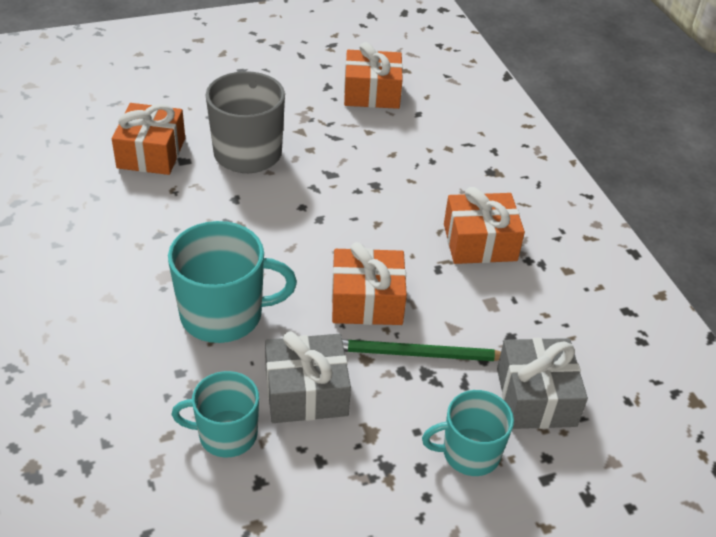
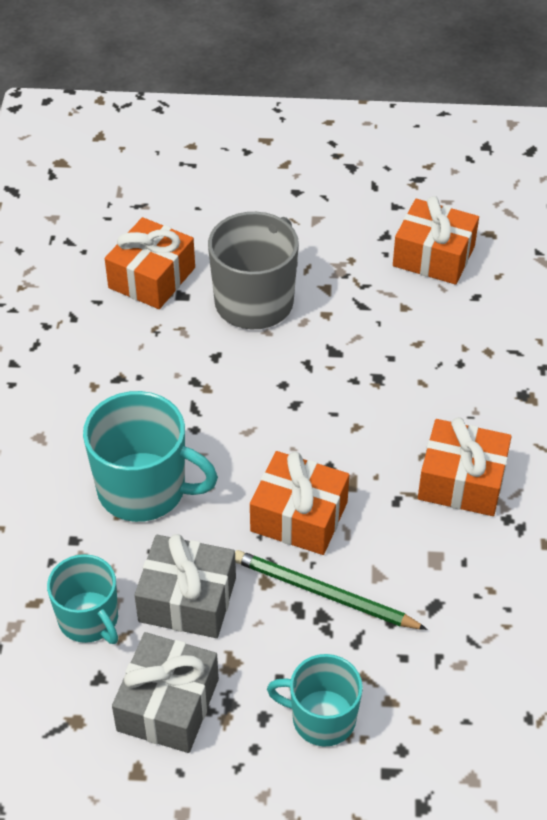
camera: 25 degrees right, 5 degrees up
(226, 434) = (89, 619): turquoise mug -> turquoise mug turned 150 degrees counterclockwise
(536, 397) = (426, 681): grey gift -> grey gift (168, 705)

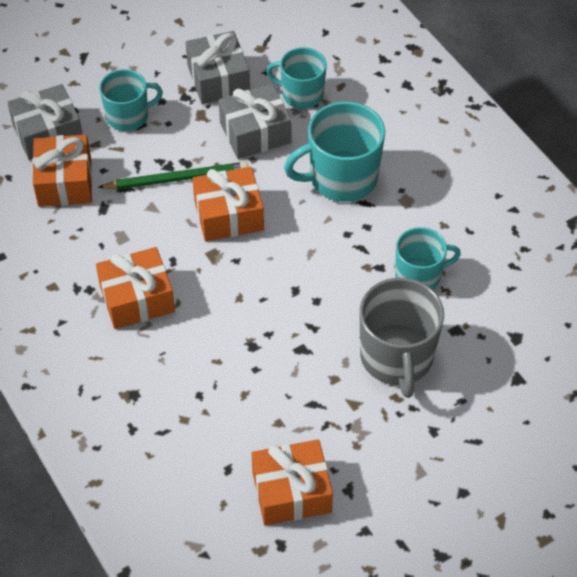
camera: 145 degrees right, 5 degrees up
(152, 278) = (493, 332): orange gift -> orange gift (65, 182)
(166, 354) = (419, 275): none -> turquoise mug
(442, 755) = (48, 133): none -> grey gift

